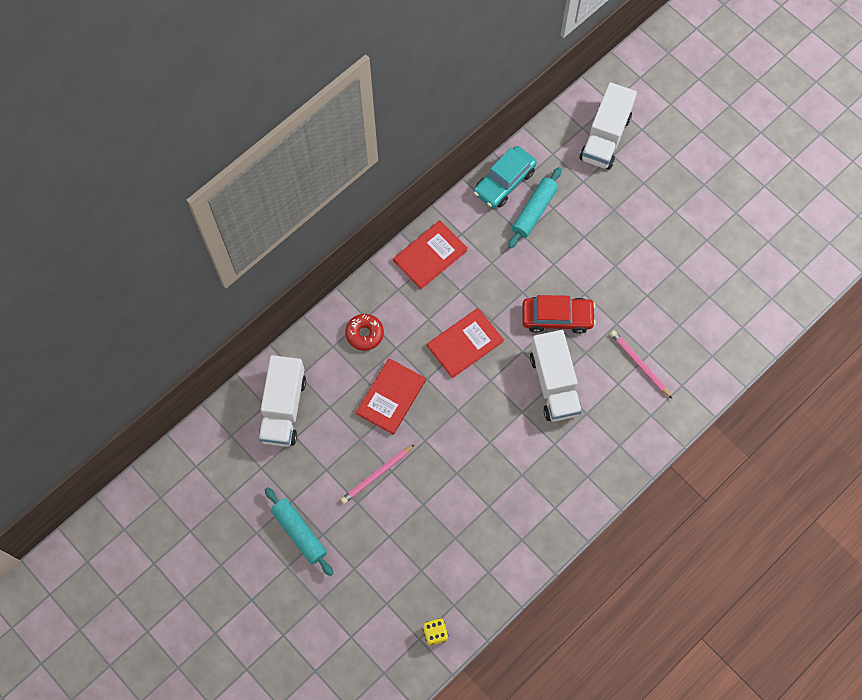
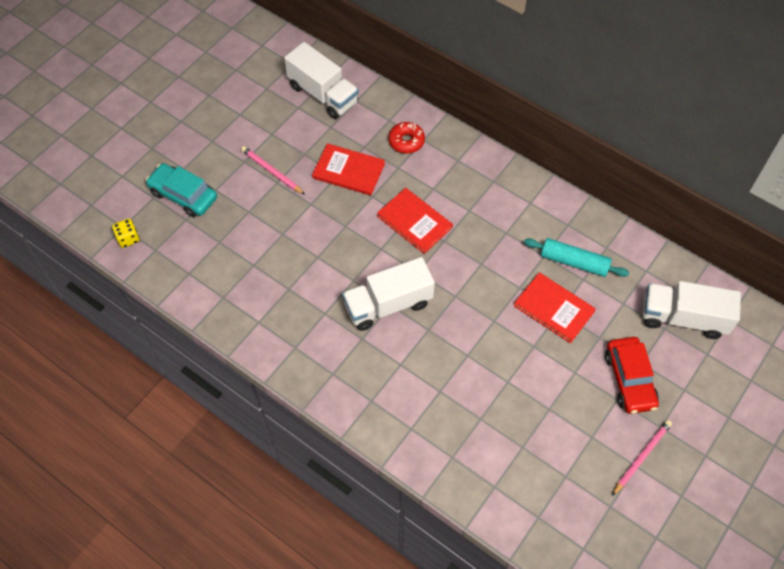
camera: 80 degrees right, 10 degrees down
(283, 408) = (323, 94): white truck -> white truck turned 135 degrees counterclockwise
(299, 532) = (212, 124): turquoise rolling pin -> none
(430, 255) = (499, 180): red book -> red book (554, 308)
(504, 182) = (598, 231): turquoise car -> turquoise car (183, 195)
(557, 317) = (461, 298): red car -> red car (629, 379)
(639, 364) = (426, 383): pink pencil -> pink pencil (641, 457)

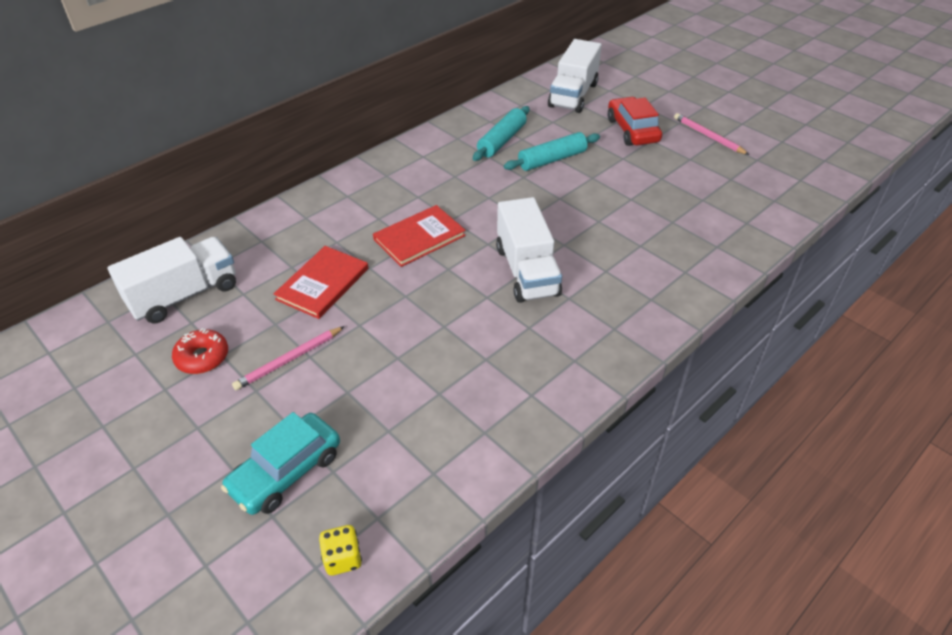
camera: 80 degrees left, 15 degrees down
(406, 141) = (301, 230): red donut -> red donut (202, 357)
(554, 308) = (552, 159): red book -> turquoise rolling pin
(629, 379) = (632, 130): red car -> red car turned 105 degrees counterclockwise

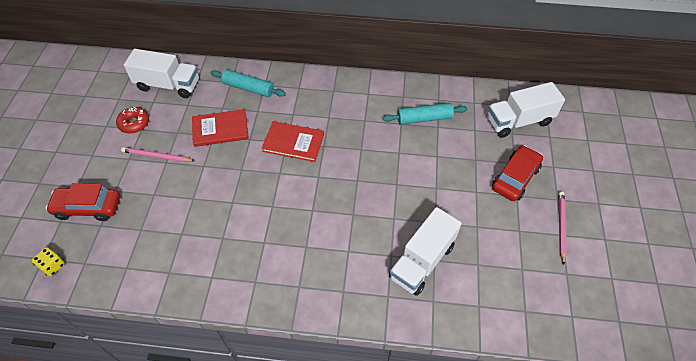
camera: 50 degrees right, 10 degrees up
(286, 472) = (88, 207): turquoise car -> red car
(526, 271) = (310, 211): white truck -> white truck (422, 261)
(552, 159) = (432, 155): turquoise rolling pin -> turquoise rolling pin (248, 88)

